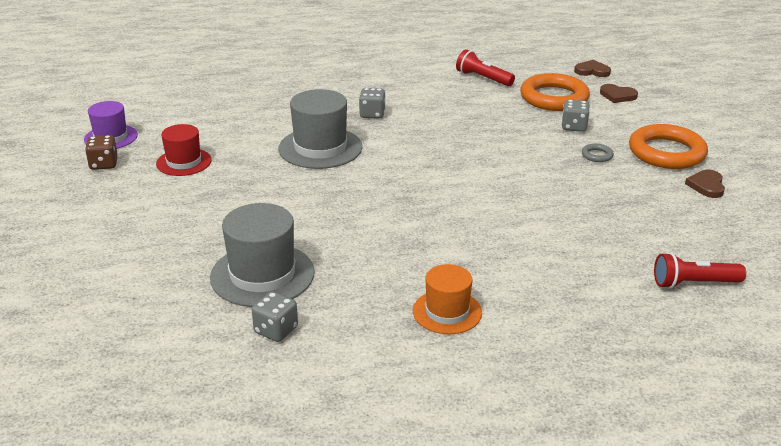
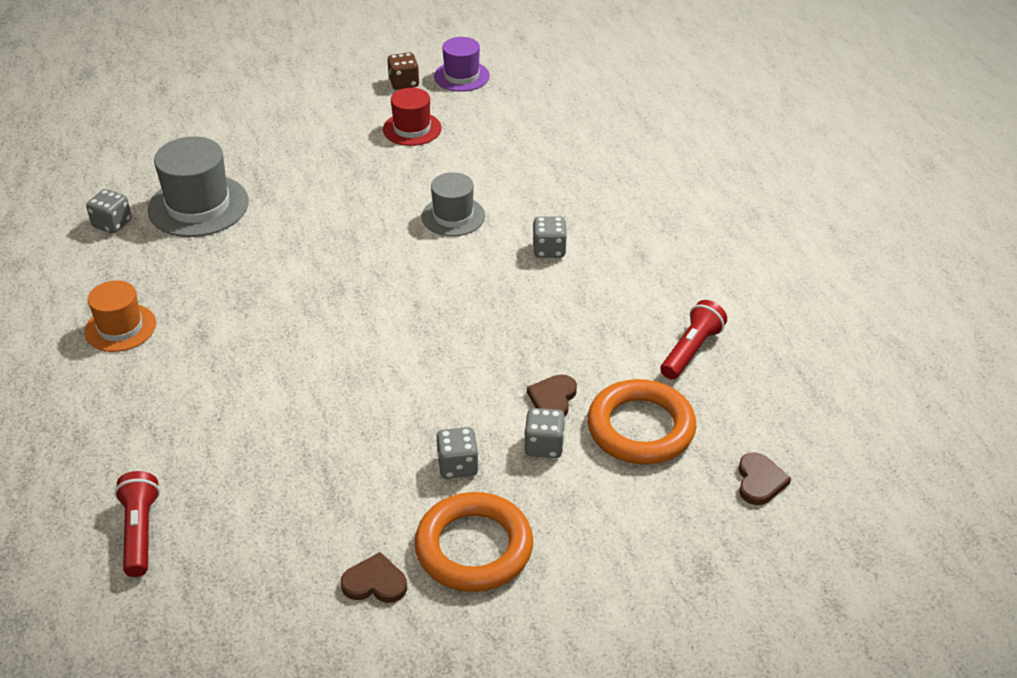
camera: 85 degrees right, 10 degrees up
(320, 148) = (453, 216): grey hat -> grey hat, size x0.63
(597, 155) = (457, 466): grey ring -> grey dice
(617, 95) = (667, 507): brown heart -> brown heart (553, 399)

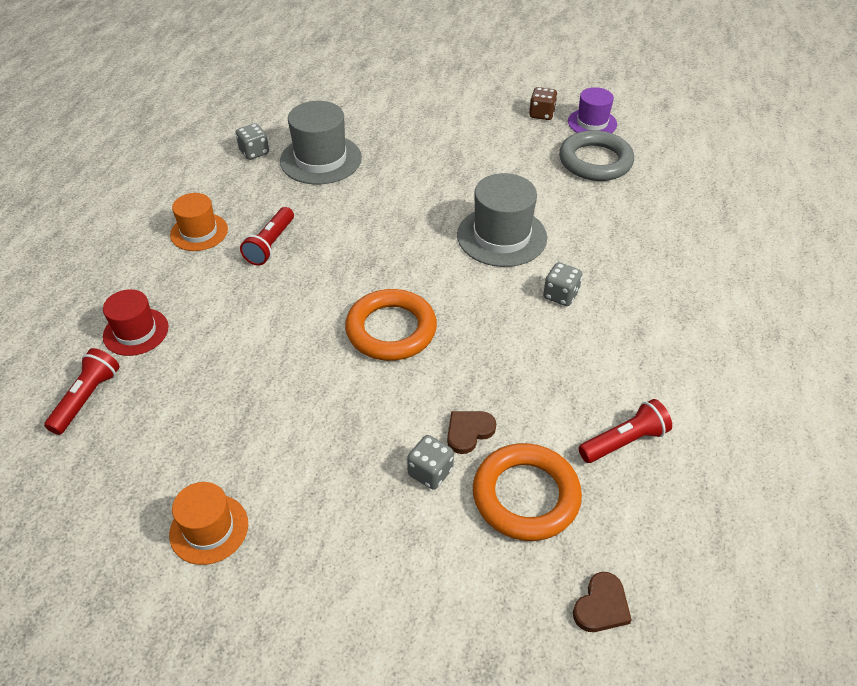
camera: 30 degrees right, 5 degrees up
(215, 310) = (270, 244): none -> red flashlight
(375, 583) = (209, 529): brown heart -> orange hat
(412, 129) = (521, 153): red hat -> red hat (136, 332)
(453, 216) = (501, 236): grey hat -> grey hat, size x1.58
(457, 466) = (348, 456): grey dice -> none
(474, 548) = (306, 538): orange ring -> orange ring (391, 330)
(492, 113) = (595, 161): none -> grey ring

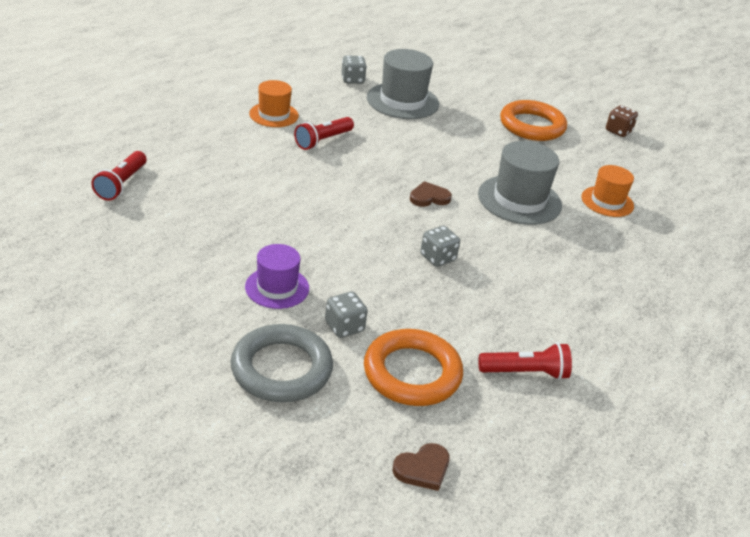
camera: 20 degrees right, 10 degrees down
(87, 398) = (121, 184): red flashlight -> red flashlight turned 150 degrees clockwise
(136, 332) = (184, 158): red hat -> none
(209, 529) = (152, 293): orange hat -> orange hat (607, 201)
(391, 330) = (379, 227): orange ring -> orange ring (532, 126)
(468, 432) = (395, 314): brown heart -> brown heart (429, 197)
(560, 295) = (542, 256): grey dice -> grey dice (437, 258)
(592, 123) = (661, 151): purple hat -> purple hat (277, 287)
(595, 161) = (644, 178): grey ring -> grey ring (281, 369)

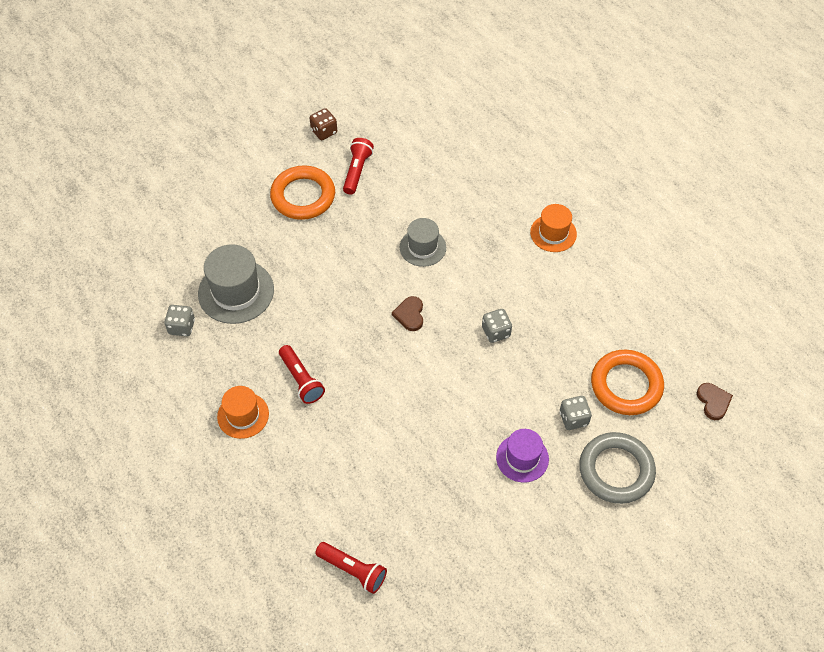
camera: 70 degrees left, 20 degrees up
(519, 200) = (422, 247): grey hat -> grey hat, size x0.63
(525, 372) = (630, 314): red flashlight -> red flashlight (357, 171)
(607, 201) = (433, 184): orange hat -> orange hat (553, 233)

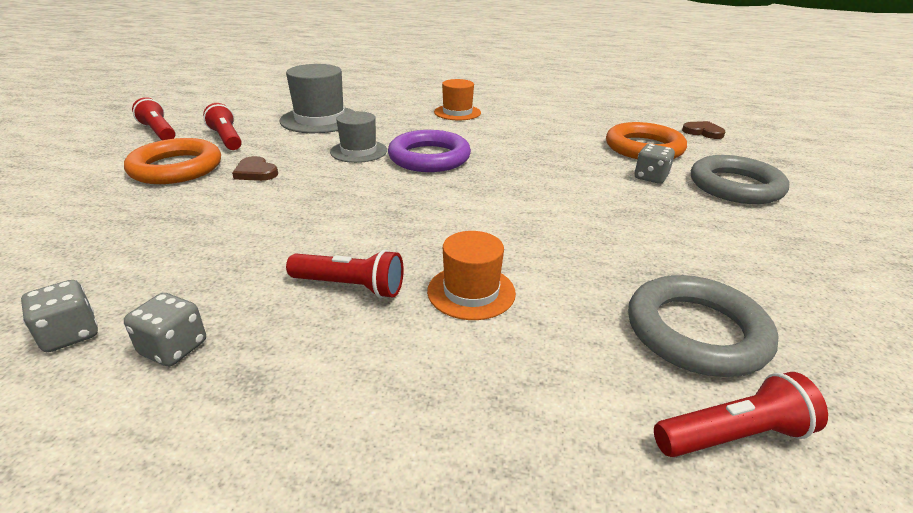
camera: 45 degrees left, 25 degrees down
(236, 291) = (149, 260): grey hat -> grey hat (320, 119)
(243, 415) = (301, 371): orange hat -> orange hat (471, 292)
(324, 131) = (159, 132): brown dice -> red flashlight
(410, 315) = (409, 187): brown heart -> brown heart (255, 172)
(410, 528) = (696, 332): none -> grey ring
(458, 288) = (429, 157): none -> purple ring
(496, 332) = (503, 165): grey dice -> grey dice (173, 348)
(522, 458) = (668, 217): purple hat -> none

